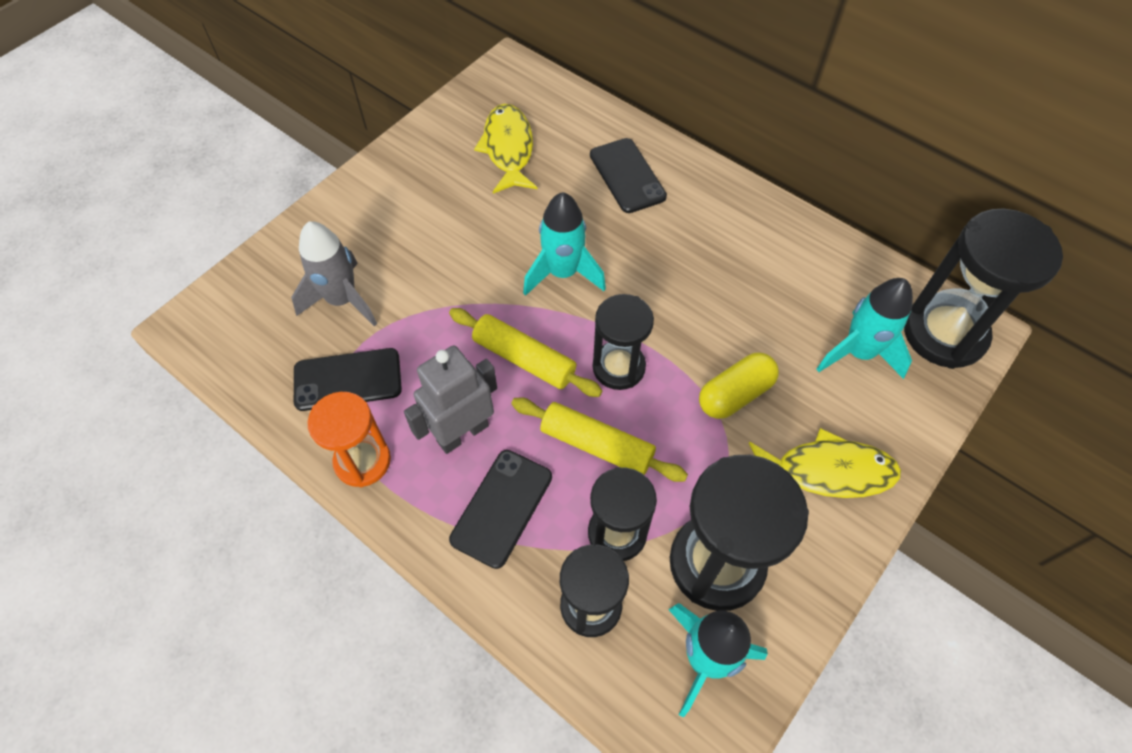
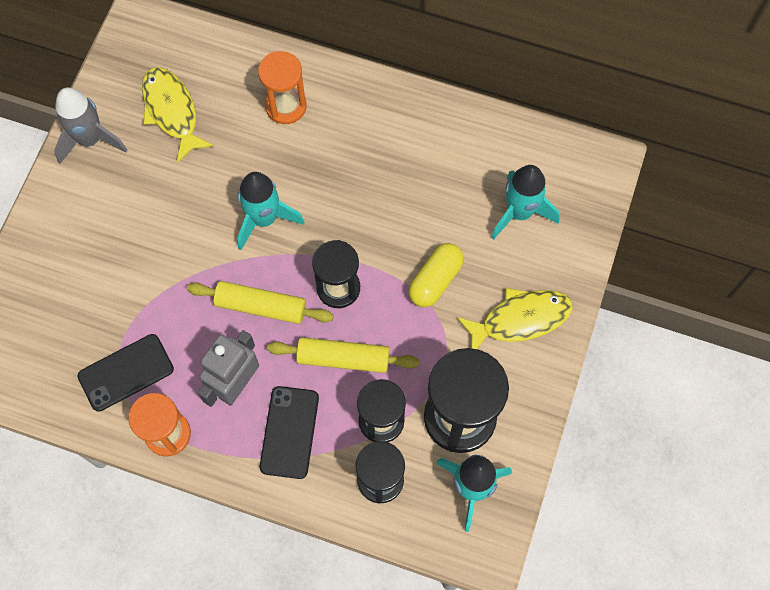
camera: 20 degrees left, 10 degrees up
(342, 300) = (89, 305): grey rocket -> grey rocket (90, 139)
(627, 176) = (286, 106): black phone -> orange hourglass
(944, 333) = (581, 173): black hourglass -> none

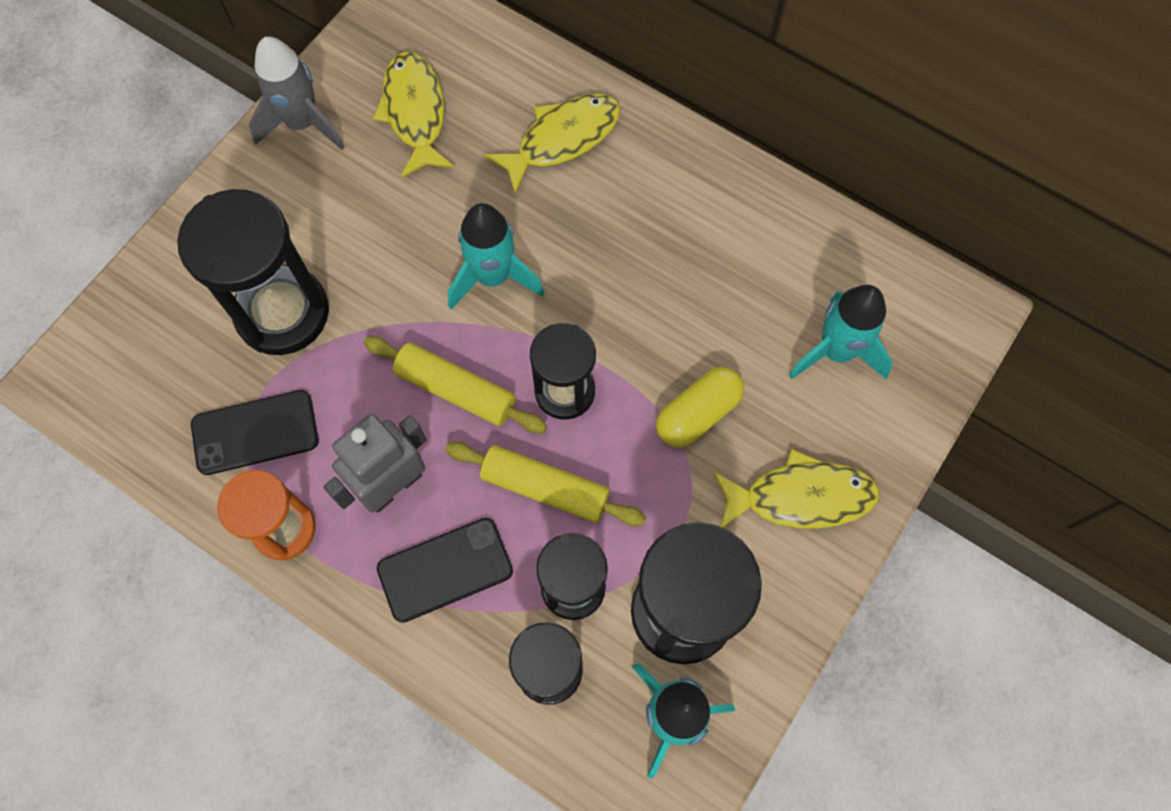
camera: 15 degrees right, 0 degrees up
(119, 282) = (282, 313): none -> black hourglass
(286, 106) = (562, 139): orange hourglass -> yellow fish
(289, 432) = (445, 570): black phone -> black phone turned 45 degrees clockwise

